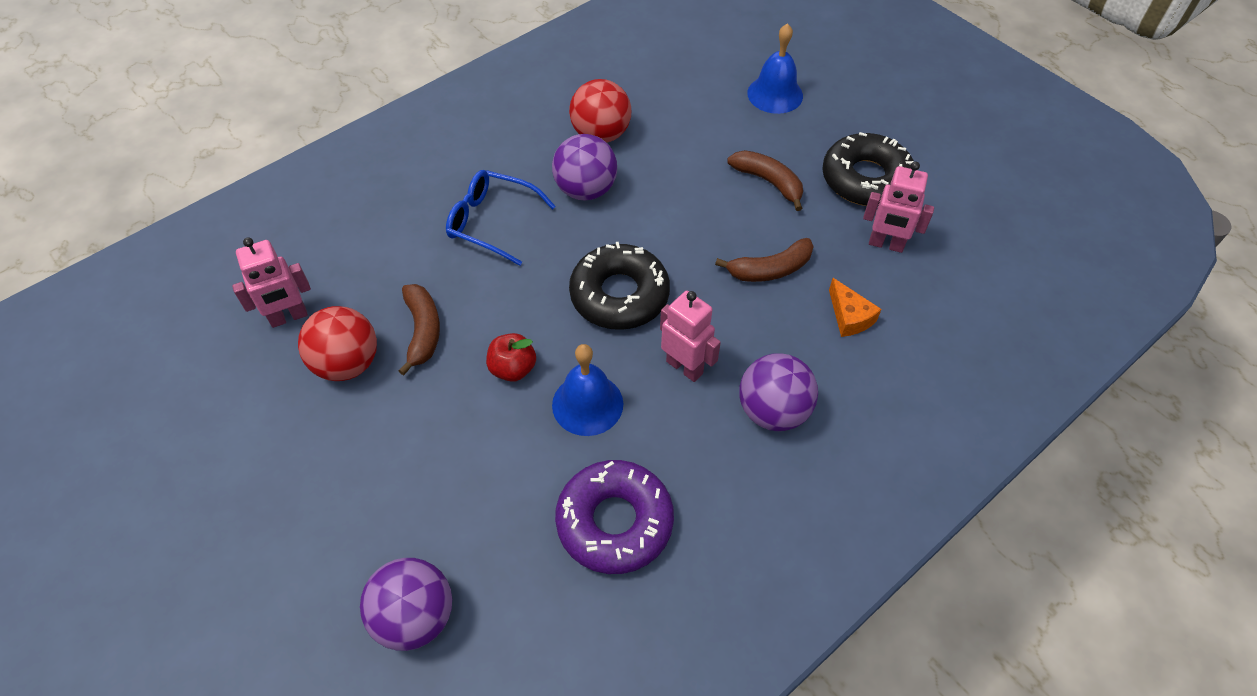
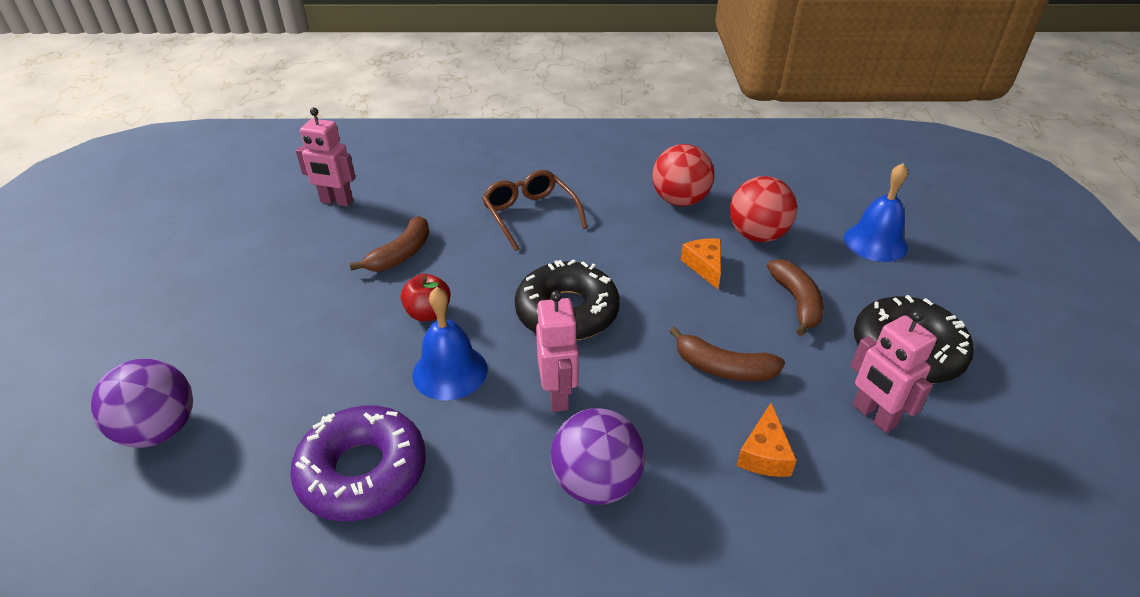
camera: 40 degrees right, 15 degrees down
(347, 363) = (333, 246): red ball -> red ball (757, 235)
(491, 222) = (529, 214): blue glasses -> brown glasses
(586, 190) = (625, 229): purple ball -> none
(679, 189) = (704, 266): none -> orange cheese

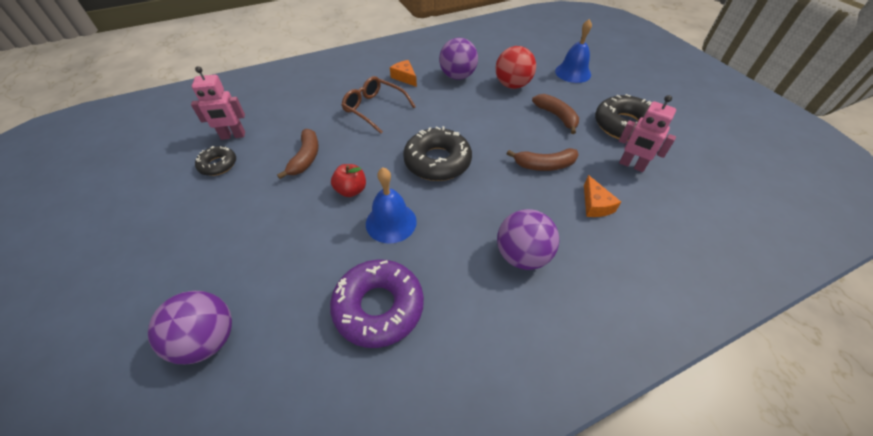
camera: 25 degrees left, 10 degrees up
(298, 232) = (218, 165): none -> black donut
(558, 395) = (466, 213): pink robot -> none
(680, 201) = (457, 76): red ball -> purple ball
(704, 266) = (496, 111): orange cheese -> orange cheese (405, 77)

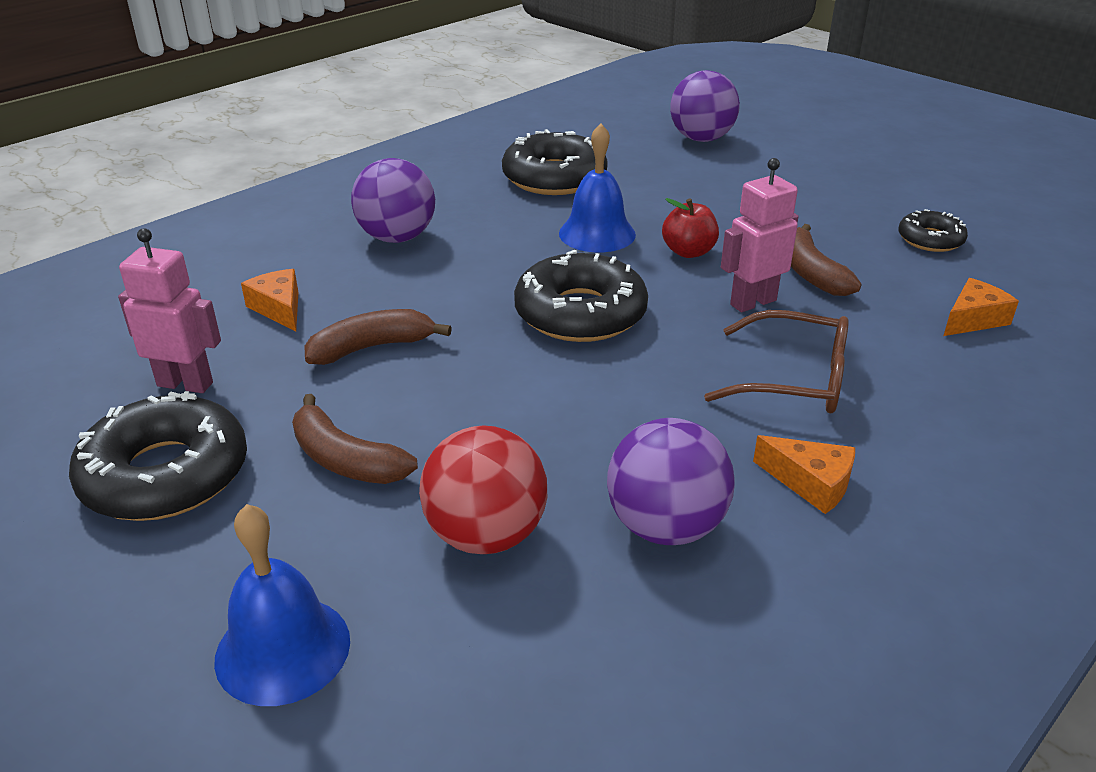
camera: 160 degrees right, 15 degrees down
(233, 136) = (981, 276): pink robot -> pink robot (752, 302)
(273, 116) = (973, 319): none -> orange cheese
(379, 307) = (554, 178): purple donut -> black donut

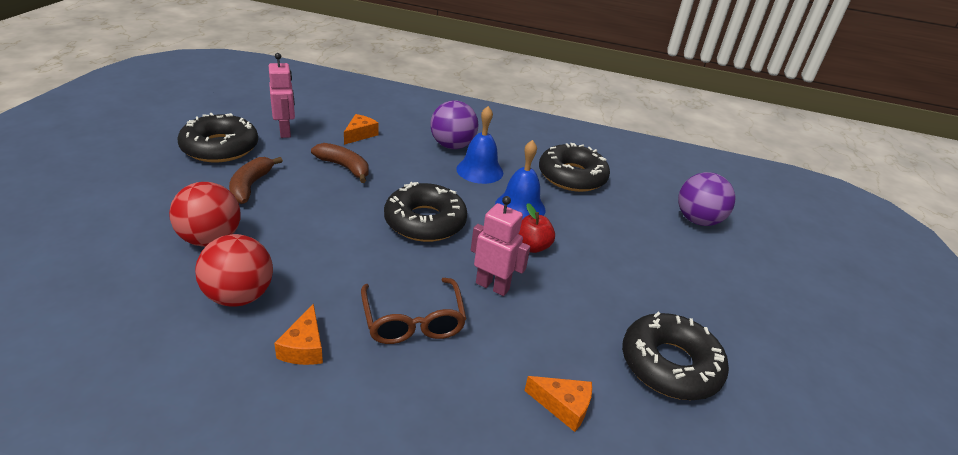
camera: 55 degrees right, 0 degrees up
(283, 649) = (119, 207): blue bell -> blue bell (479, 170)
(665, 526) = (239, 296): purple ball -> red ball
(811, 273) = (555, 307): brown banana -> none
(930, 239) = (670, 365): black donut -> black donut, size x1.80

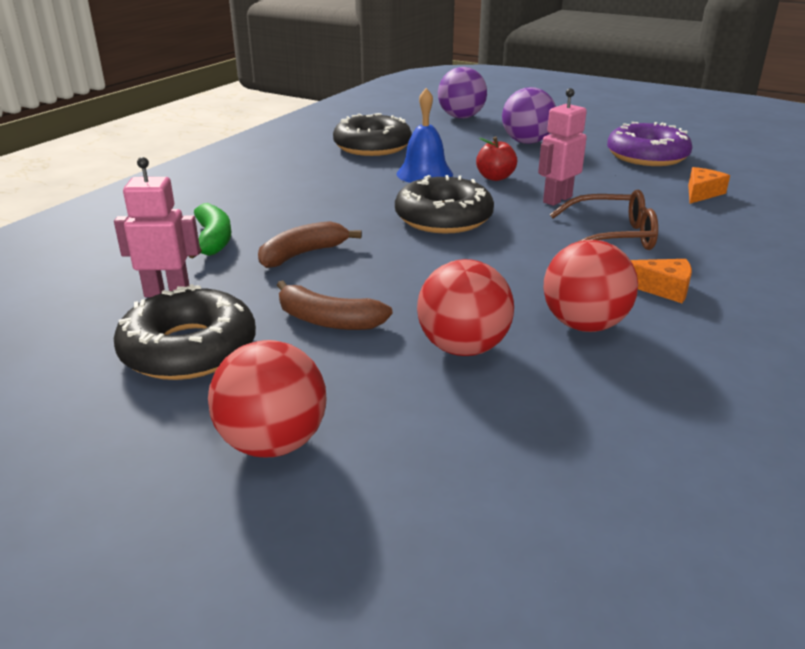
camera: 70 degrees left, 5 degrees down
(122, 183) = (273, 443): none -> red ball
(360, 134) = (213, 240): orange cheese -> green banana
(452, 146) = (278, 190): purple ball -> purple ball (527, 142)
(479, 170) = (343, 183): blue bell -> none
(670, 365) = (647, 156): black donut -> purple donut

